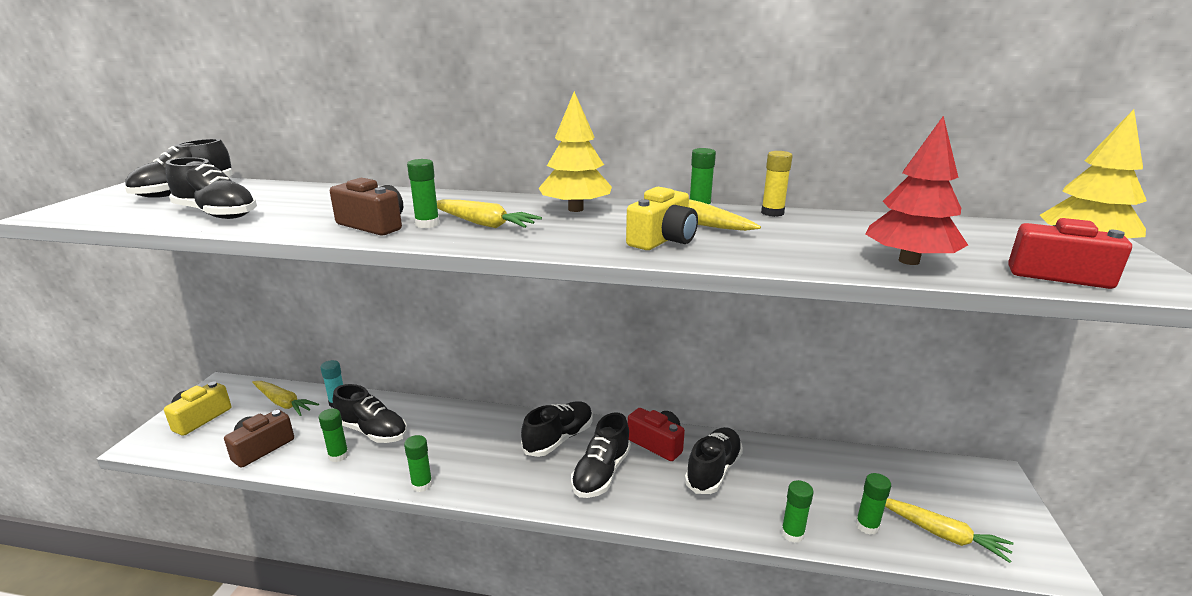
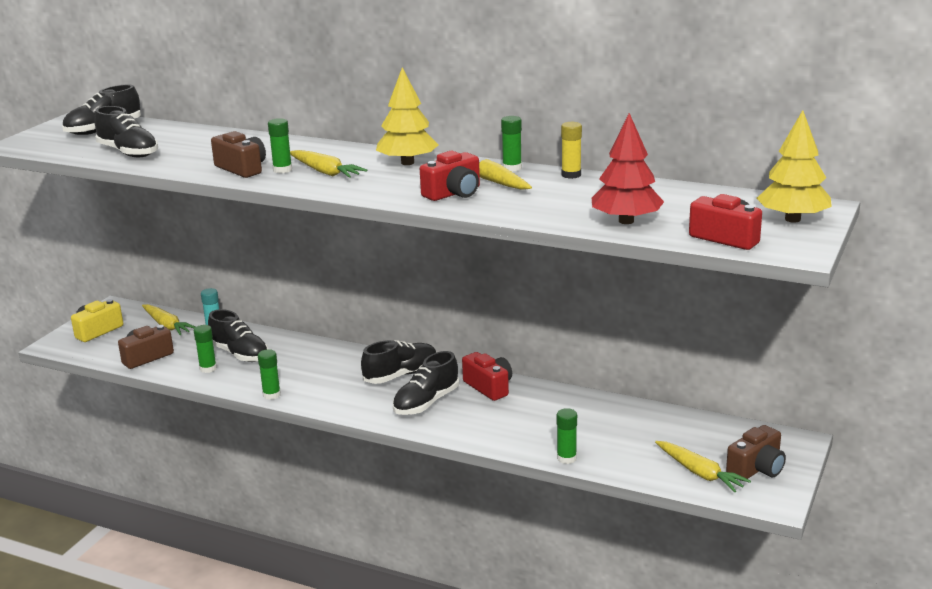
camera: 15 degrees right, 0 degrees up
(663, 240) = (454, 193): yellow camera -> red camera
(713, 470) = (528, 411): black shoe -> none
(867, 526) = (637, 461): green glue stick -> none
(990, 518) = (757, 468): none -> brown camera

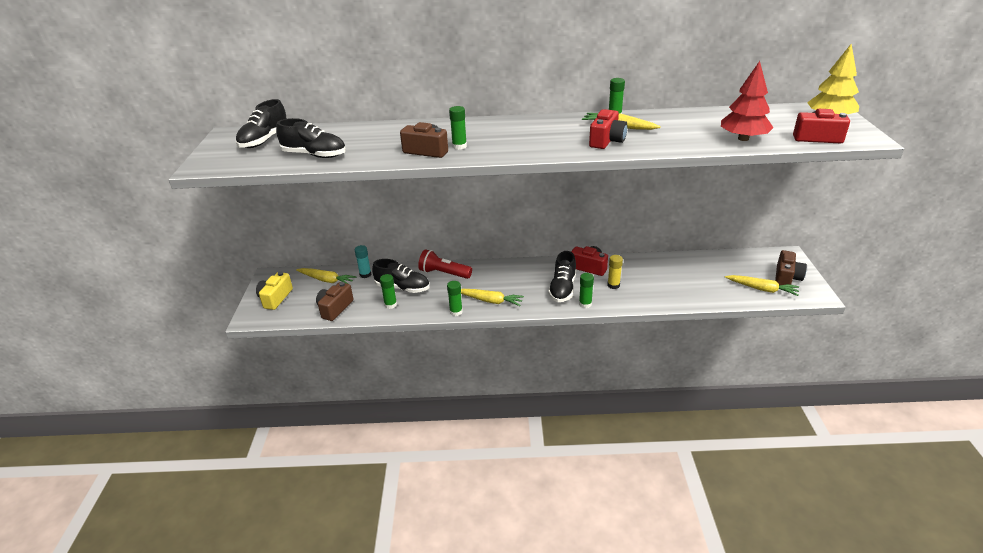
camera: 25 degrees left, 10 degrees up
(303, 350) = (444, 273): none -> red flashlight
(325, 172) = (493, 142): yellow carrot -> yellow carrot (490, 301)
(401, 375) = (527, 274): black shoe -> none
(407, 163) = (540, 125): yellow tree -> none
(566, 458) = (683, 302): green glue stick -> green glue stick (585, 304)
(571, 175) = (658, 114): yellow glue stick -> yellow glue stick (613, 285)

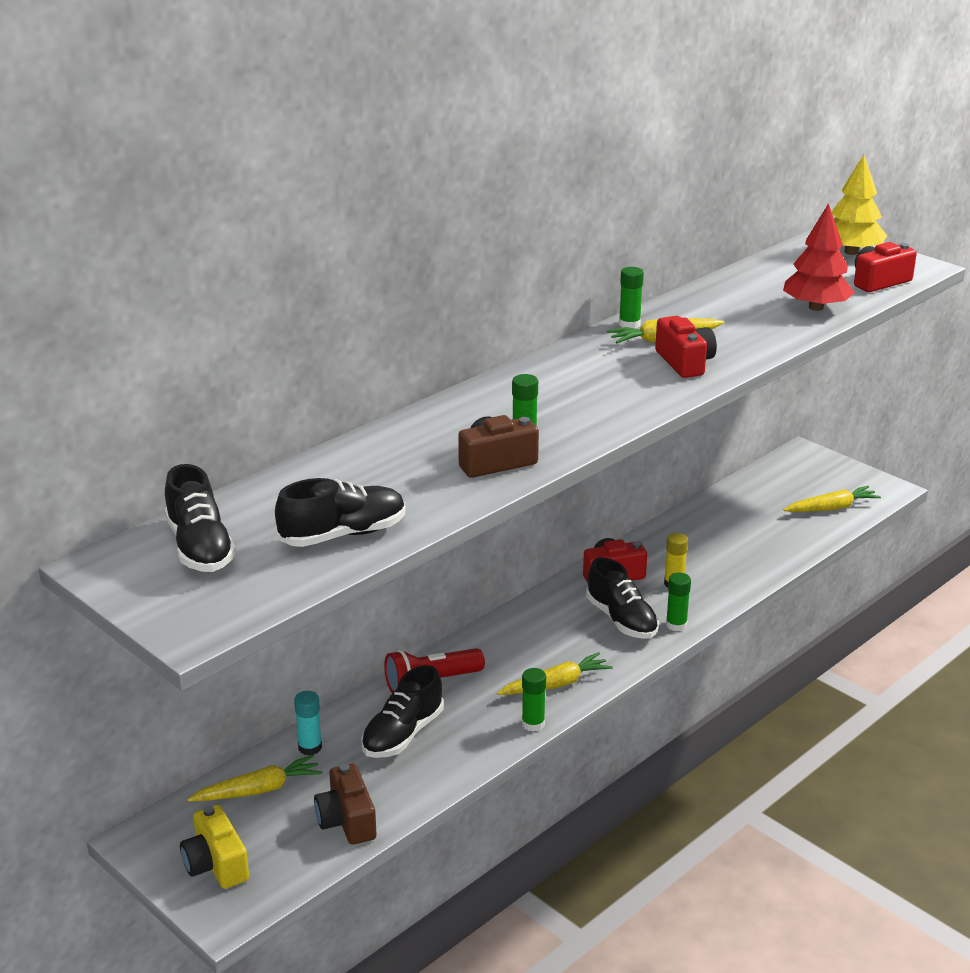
camera: 45 degrees left, 5 degrees down
(390, 305) = (424, 767): green glue stick -> none
(402, 288) = (403, 734): black shoe -> black shoe turned 150 degrees clockwise
(786, 277) = (836, 482): brown camera -> none

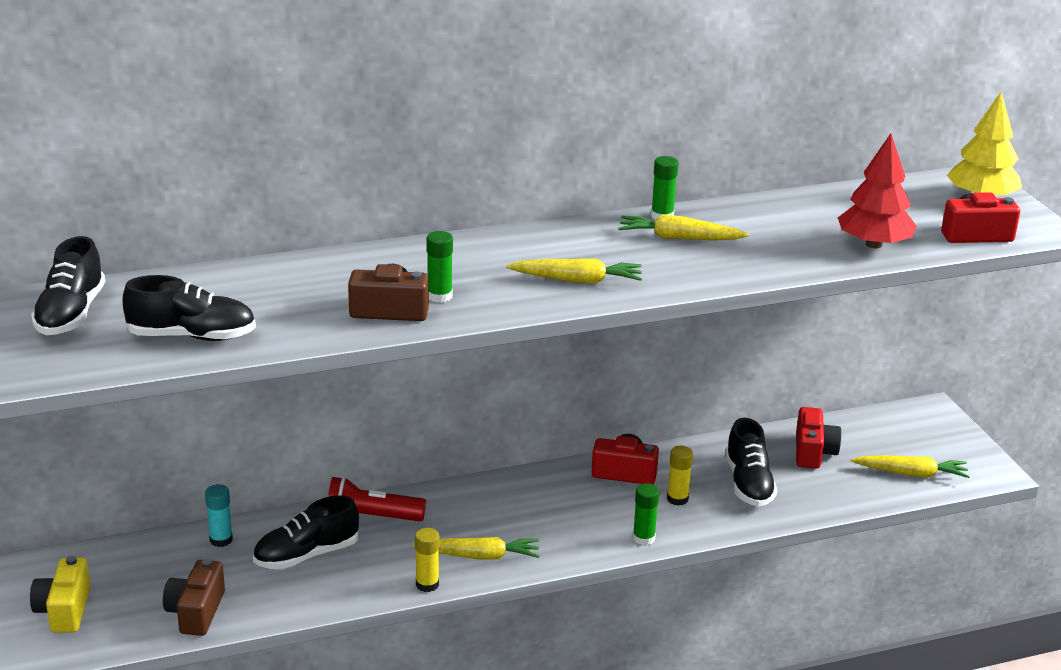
camera: 25 degrees right, 0 degrees up
(259, 790) = (149, 561): yellow carrot -> yellow carrot (577, 280)
(533, 724) = (427, 584): green glue stick -> yellow glue stick
(621, 620) = (595, 517): black shoe -> black shoe (748, 483)
(685, 362) = (673, 265): red camera -> red camera (813, 452)

